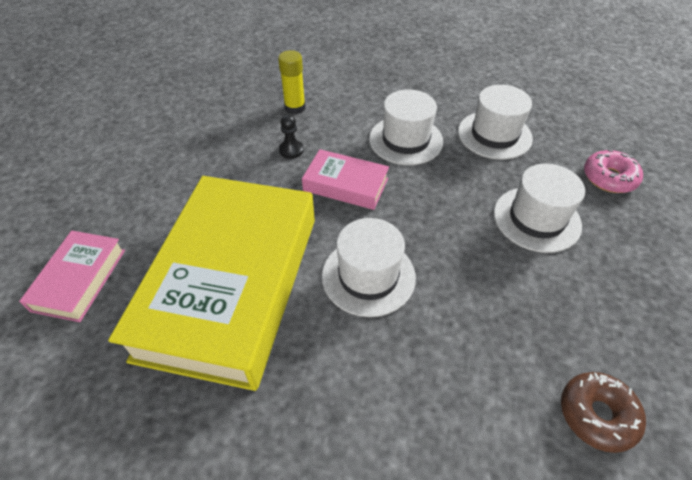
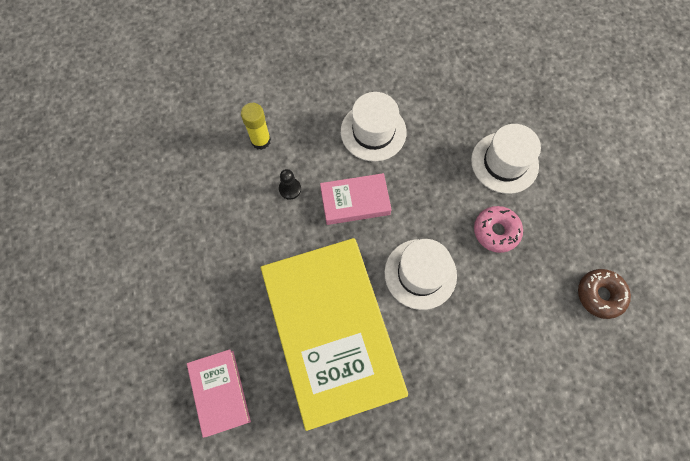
camera: 30 degrees left, 20 degrees up
(494, 135) = (437, 92): white hat -> none
(609, 178) = (536, 97): pink donut -> pink donut (496, 231)

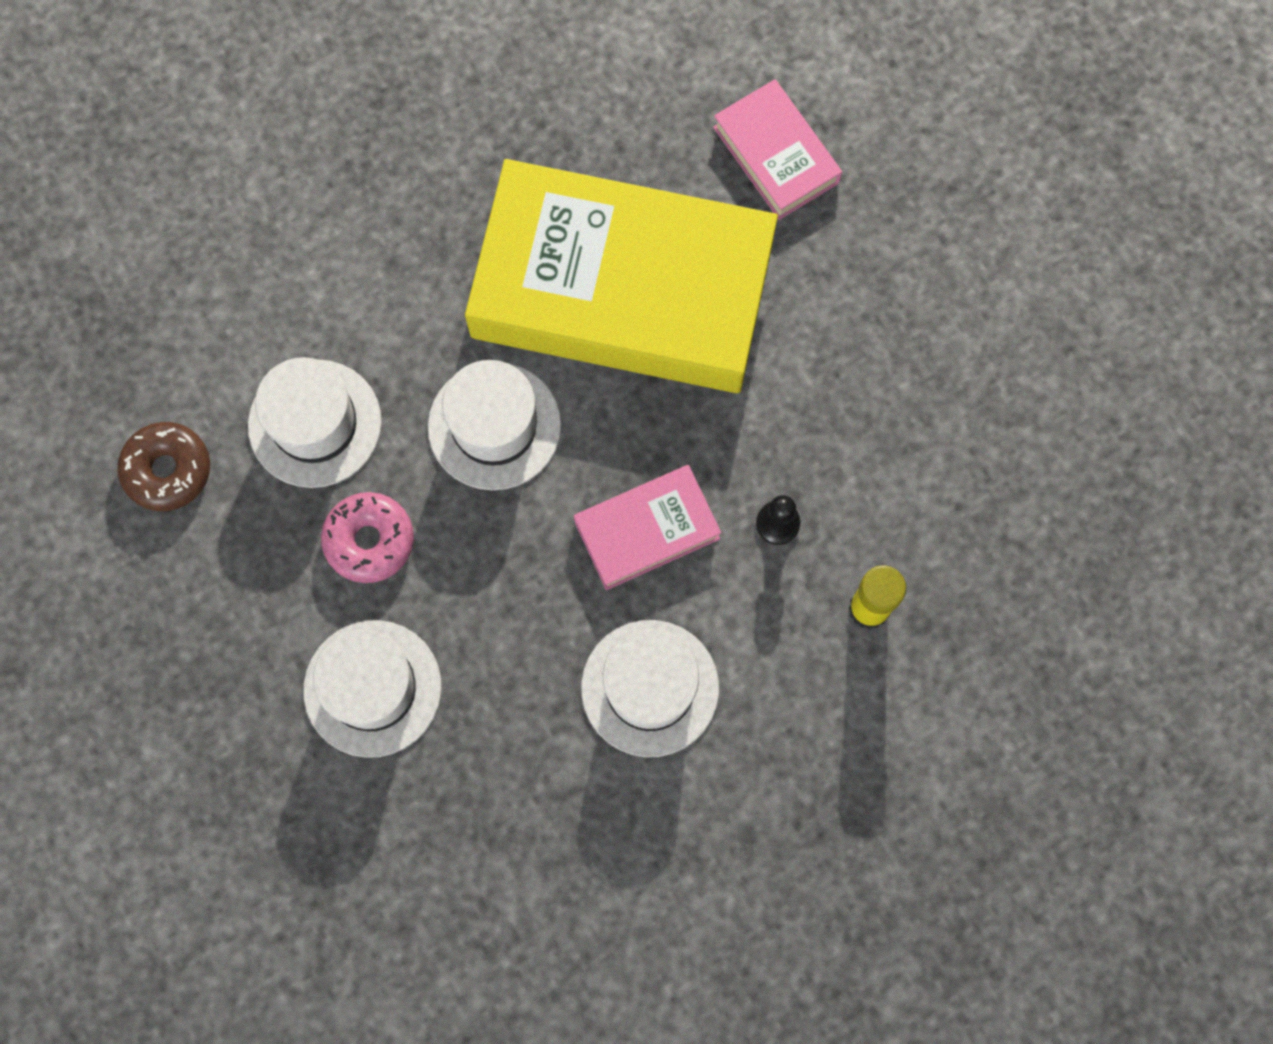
camera: 165 degrees right, 5 degrees up
(332, 333) = (622, 288): yellow book -> yellow book turned 45 degrees counterclockwise
(517, 300) = (315, 423): none -> white hat

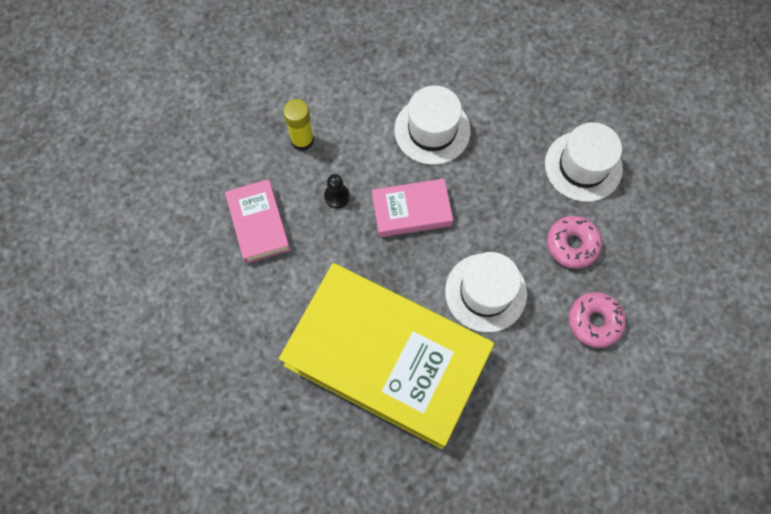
camera: 165 degrees left, 5 degrees down
(167, 470) = (688, 316): brown donut -> none
(315, 423) = (594, 322): white hat -> pink donut
(776, 155) = (262, 423): pink book -> pink book (258, 224)

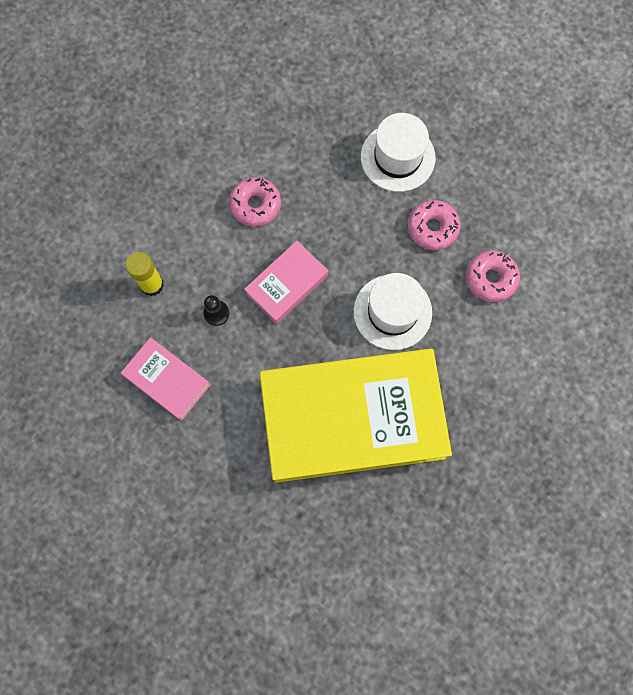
camera: 35 degrees left, 5 degrees up
(432, 130) = (255, 205): white hat -> pink donut

